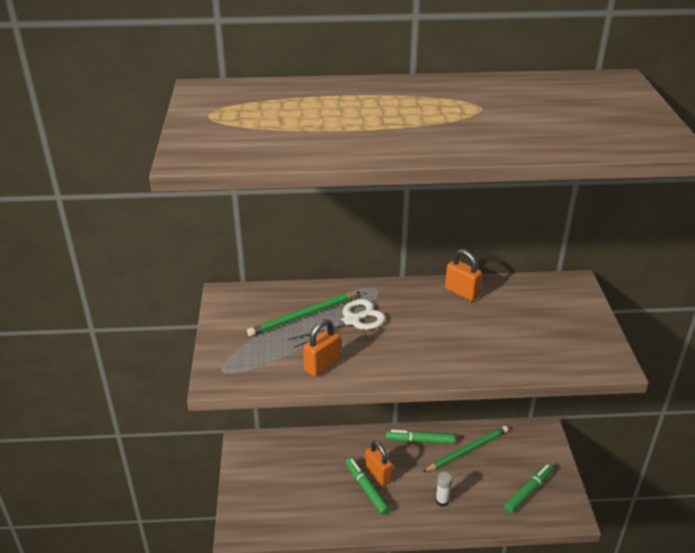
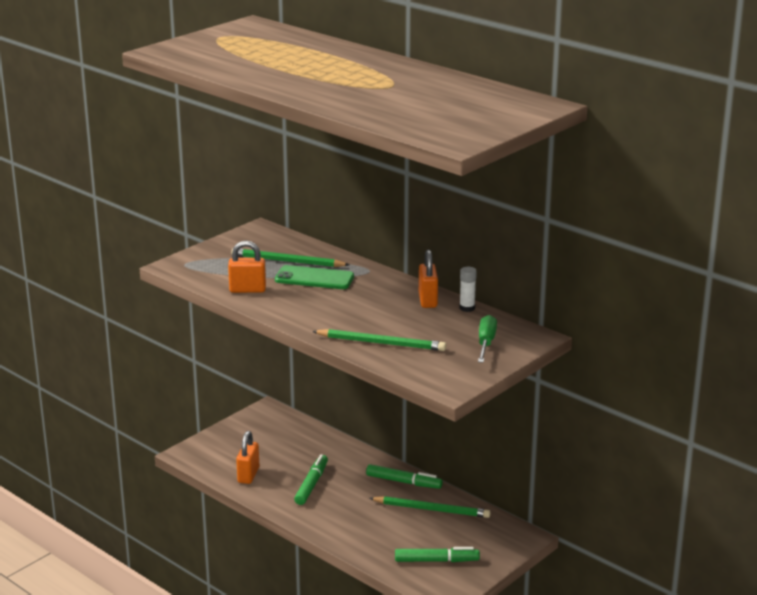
camera: 45 degrees right, 10 degrees down
(352, 321) = (314, 278): white scissors -> green phone
(378, 475) = (334, 482): orange padlock -> orange padlock (248, 475)
(420, 440) = (403, 482): green marker -> green marker turned 150 degrees clockwise
(442, 501) = (356, 524): white glue stick -> white glue stick (467, 308)
(504, 354) = (381, 343): none -> green pencil
(561, 308) = (486, 343): none -> green screwdriver

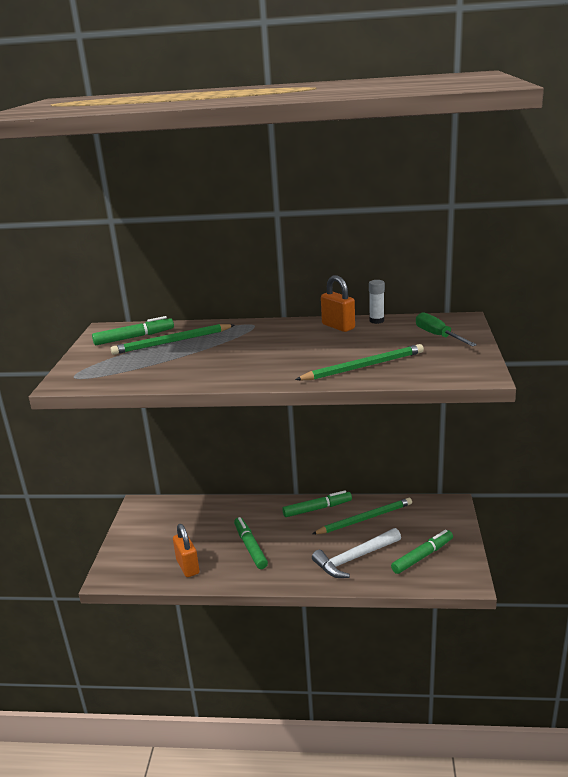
camera: 35 degrees left, 0 degrees up
(247, 290) = (172, 373): orange padlock -> none
(268, 245) = (134, 337): none -> green marker
(314, 278) = (218, 345): green phone -> none
(380, 534) = (354, 558): none -> white hammer

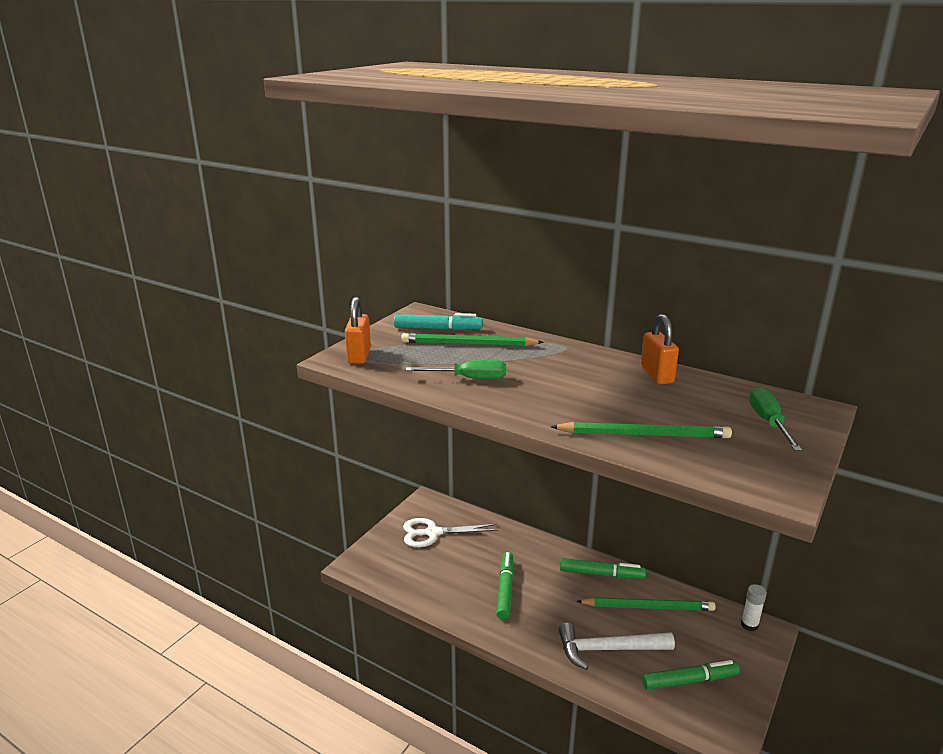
camera: 25 degrees right, 0 degrees up
(134, 337) = (438, 329): green marker -> turquoise marker
(161, 527) = (432, 533): none -> white scissors
(188, 566) = (432, 585): orange padlock -> orange padlock (359, 356)
(196, 366) = (469, 378): none -> green screwdriver
(376, 320) = (708, 381): white glue stick -> white glue stick (749, 625)

